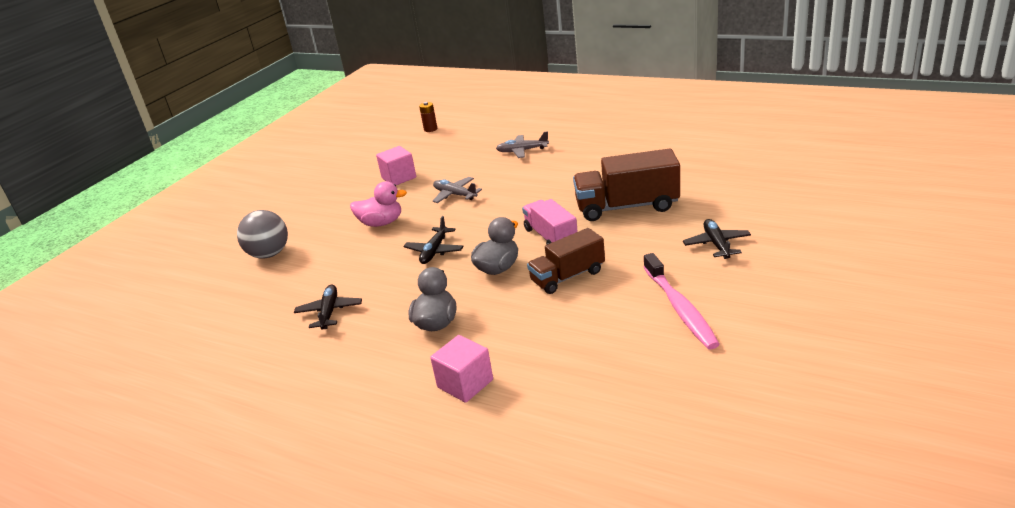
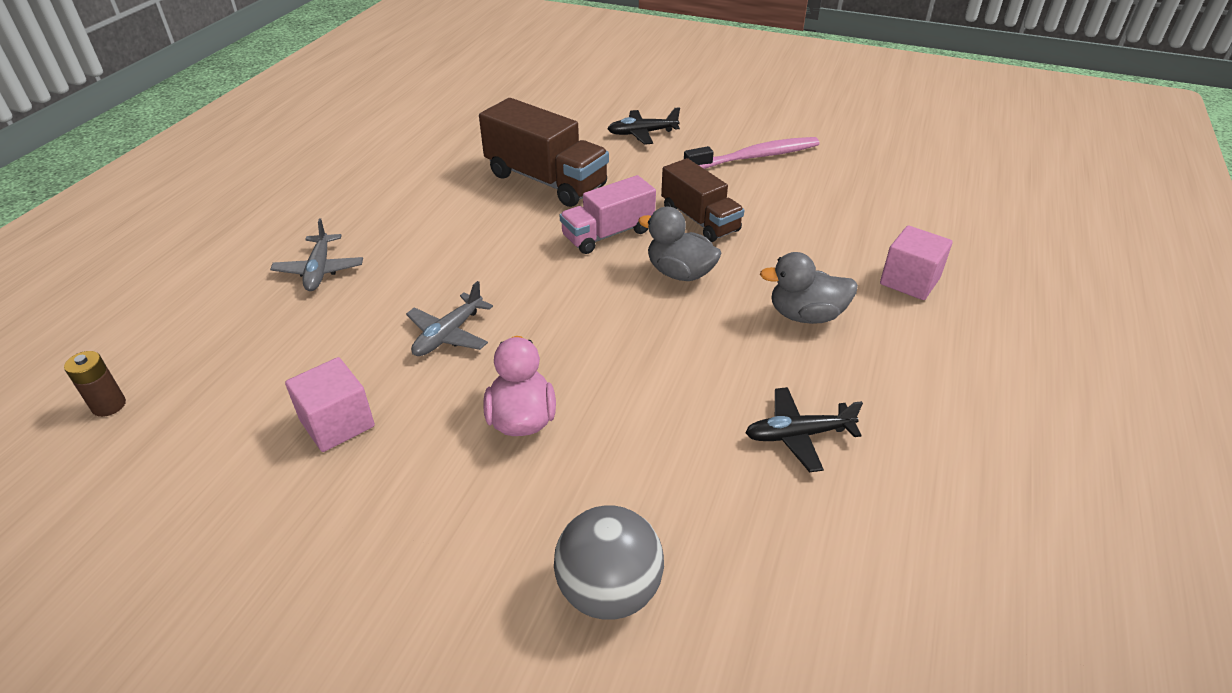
camera: 100 degrees left, 10 degrees up
(434, 251) = (629, 338): black plane -> none
(627, 207) = (546, 180): brown truck -> brown truck turned 45 degrees counterclockwise

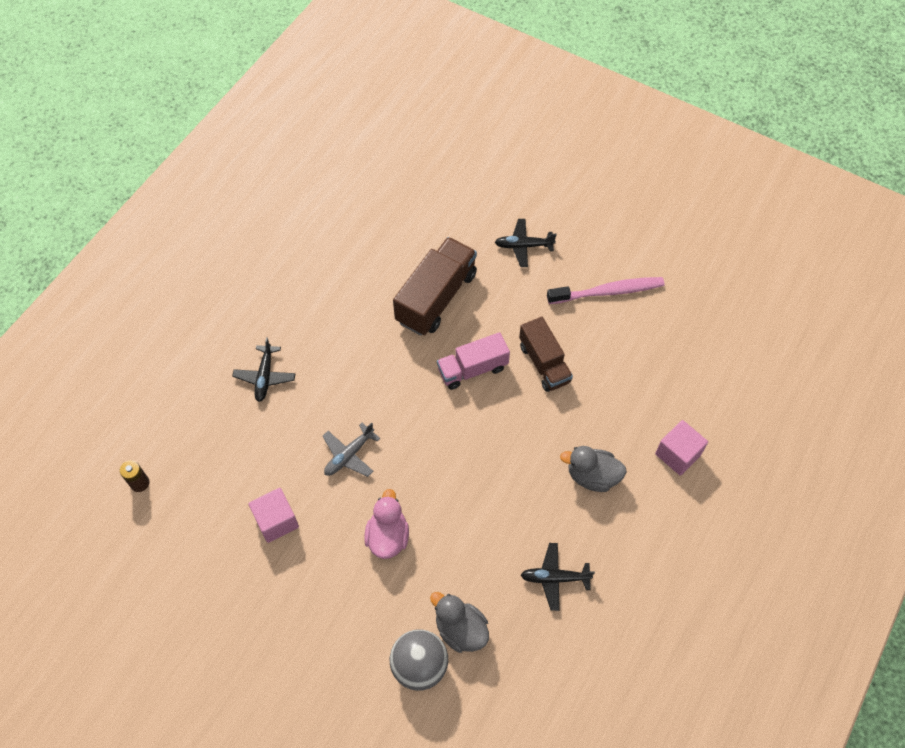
camera: 10 degrees right, 20 degrees up
(319, 270) = (265, 377): grey plane -> black plane
(546, 180) = (436, 297): brown truck -> brown truck turned 105 degrees counterclockwise
(680, 273) = (515, 419): grey duck -> grey duck (460, 629)

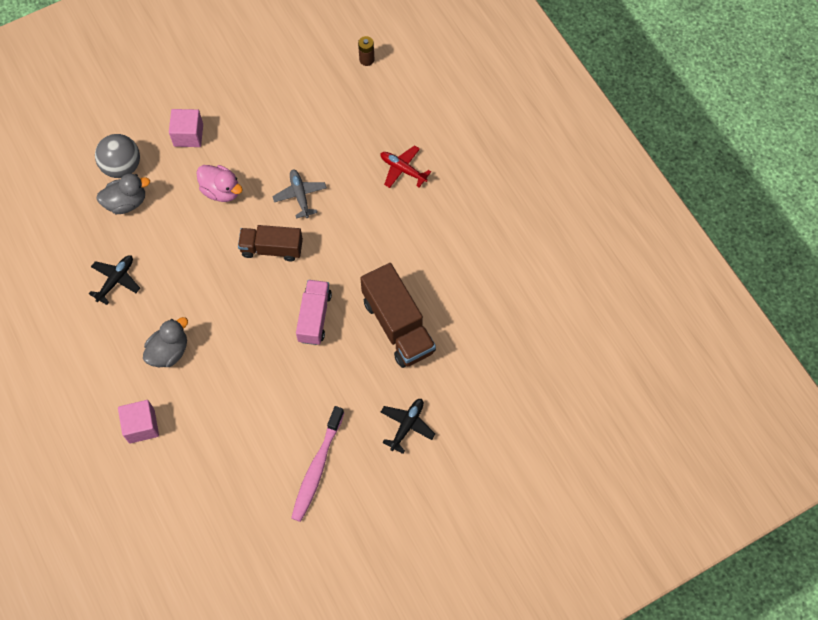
camera: 120 degrees right, 5 degrees up
(265, 377) = (402, 169): black plane -> red plane
(276, 521) = (281, 128): pink cube -> pink cube (188, 135)
(544, 363) = (284, 374): brown truck -> brown truck (272, 249)

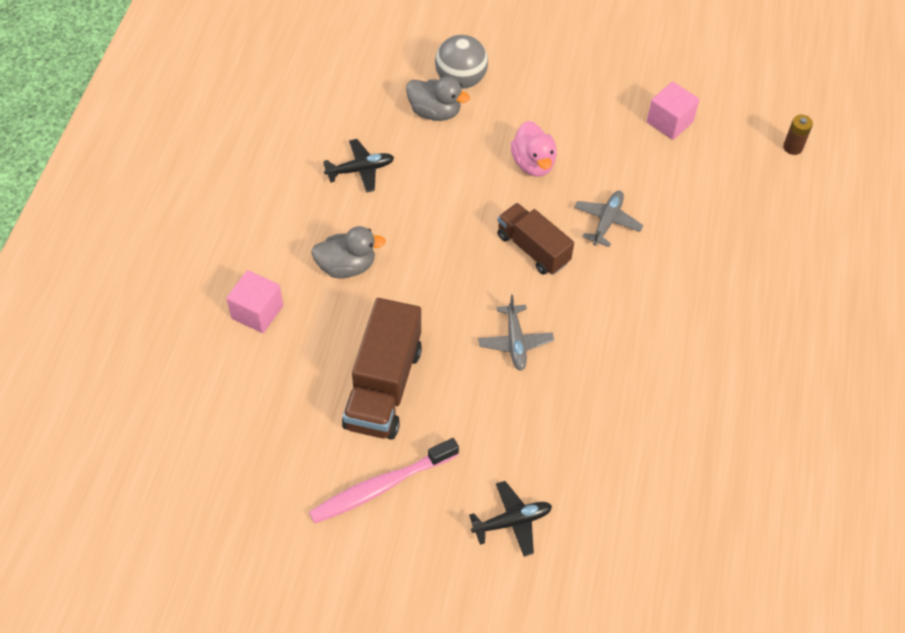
camera: 40 degrees right, 10 degrees down
(188, 135) = (548, 95): pink cube -> pink cube (669, 122)
(314, 317) = (515, 342): pink truck -> grey plane
(398, 326) = (594, 416): brown truck -> brown truck (383, 387)
(402, 169) = (738, 272): red plane -> none

